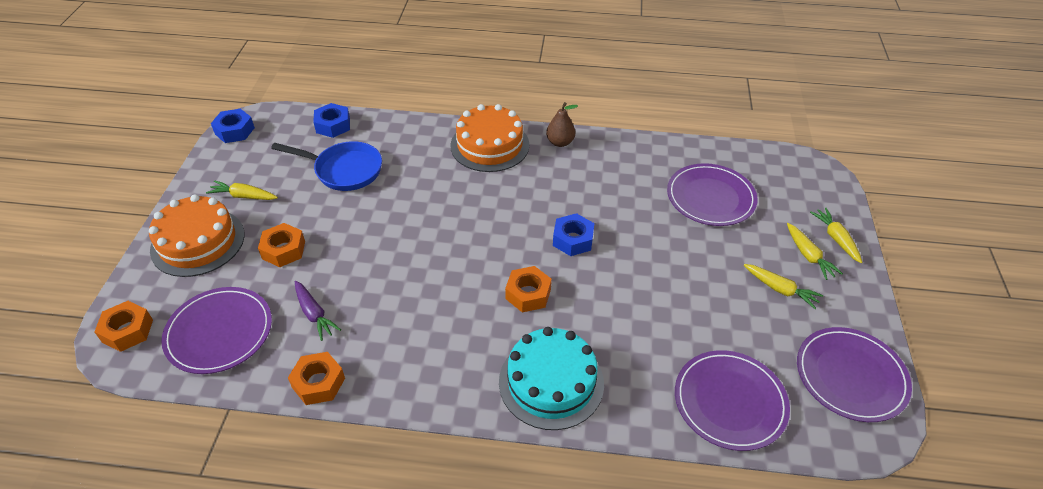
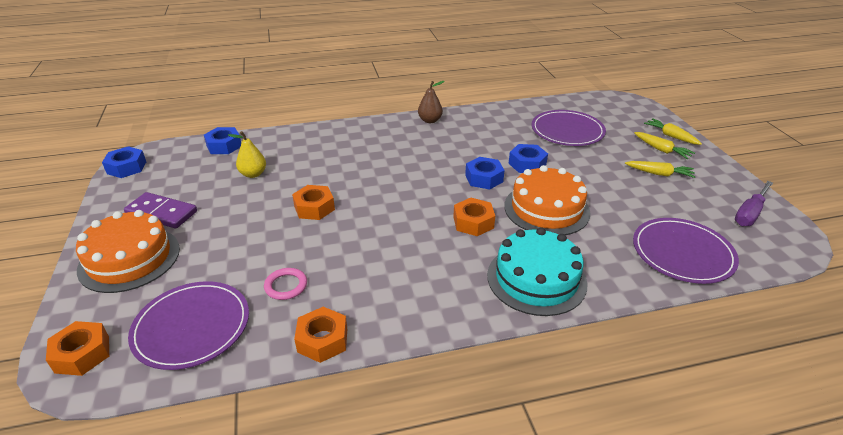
camera: 20 degrees left, 10 degrees down
(243, 196) = (161, 213): yellow carrot -> purple domino
(283, 250) = (226, 244): orange nut -> orange nut (314, 208)
(314, 314) = (286, 286): purple carrot -> pink ring
(344, 170) = (253, 174): blue pan -> yellow pear
(490, 145) = (373, 133): orange cake -> orange cake (546, 209)
(632, 233) = (527, 164): none -> blue nut
(851, 376) = (749, 213): purple plate -> purple screwdriver

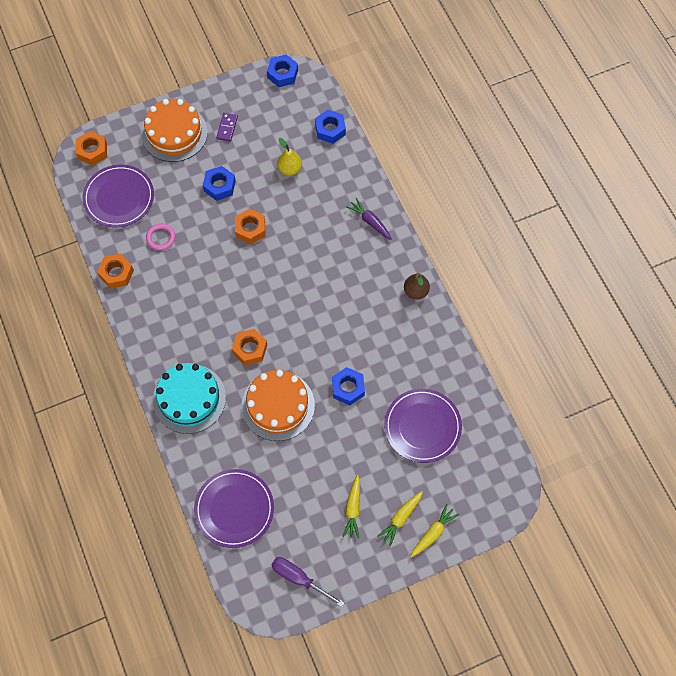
camera: 80 degrees right, 30 degrees up
(161, 213) = (227, 128): purple domino -> purple domino, size x0.61
(345, 135) = (370, 222): none -> purple carrot
(484, 178) = (316, 352): blue nut -> blue nut (219, 186)

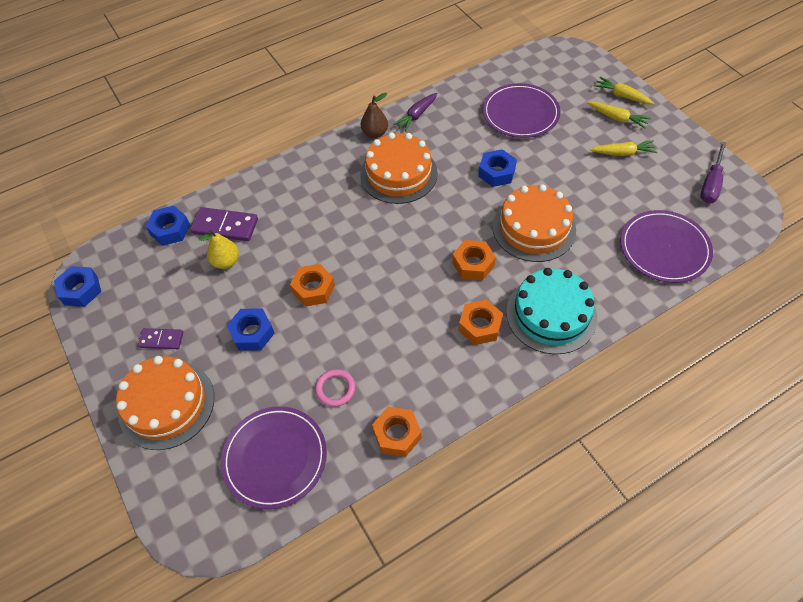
camera: 95 degrees left, 10 degrees down
(92, 151) = (194, 515): orange nut -> orange nut (480, 326)
(326, 168) = (225, 226): none -> purple domino
(361, 305) = (398, 174): none -> orange cake
(370, 222) = (295, 178): purple carrot -> purple carrot (417, 115)

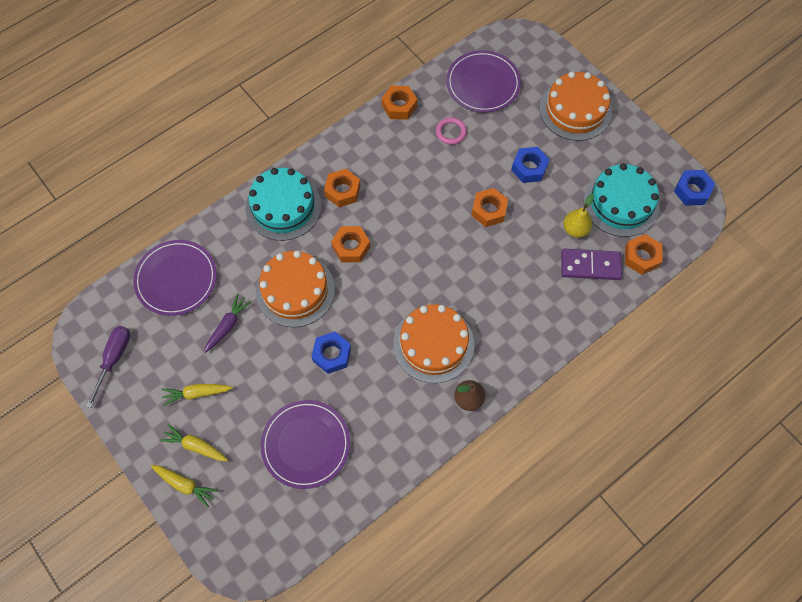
camera: 170 degrees right, 10 degrees up
(161, 340) = (601, 156): purple domino -> none
(165, 284) = (621, 203): none -> turquoise cake
(170, 230) = (641, 257): blue nut -> orange nut
(417, 115) = (425, 431): purple carrot -> purple carrot (227, 325)

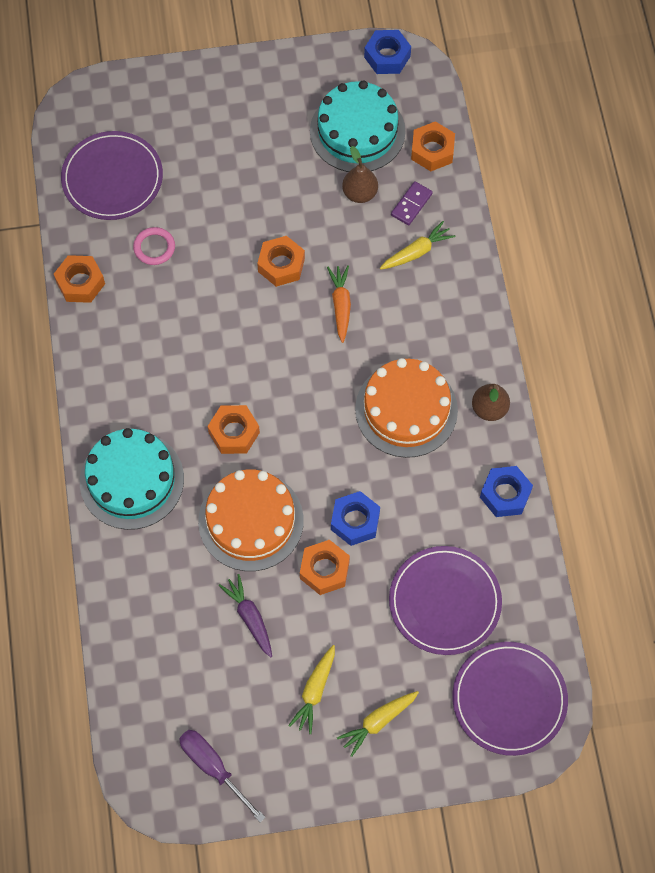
camera: 60 degrees left, 0 degrees up
(176, 279) = (151, 648): purple plate -> purple plate (509, 699)
(185, 485) = (417, 754): yellow carrot -> yellow carrot (417, 252)
(342, 191) = (154, 404): orange nut -> orange nut (324, 570)
(484, 262) = (341, 305): none -> orange carrot
(529, 168) = (255, 194): blue nut -> blue nut (505, 494)
(575, 110) = (213, 106): orange cake -> none
(575, 229) = (360, 193): yellow pear -> brown pear
(590, 266) = (411, 204): purple domino -> purple domino, size x0.61

